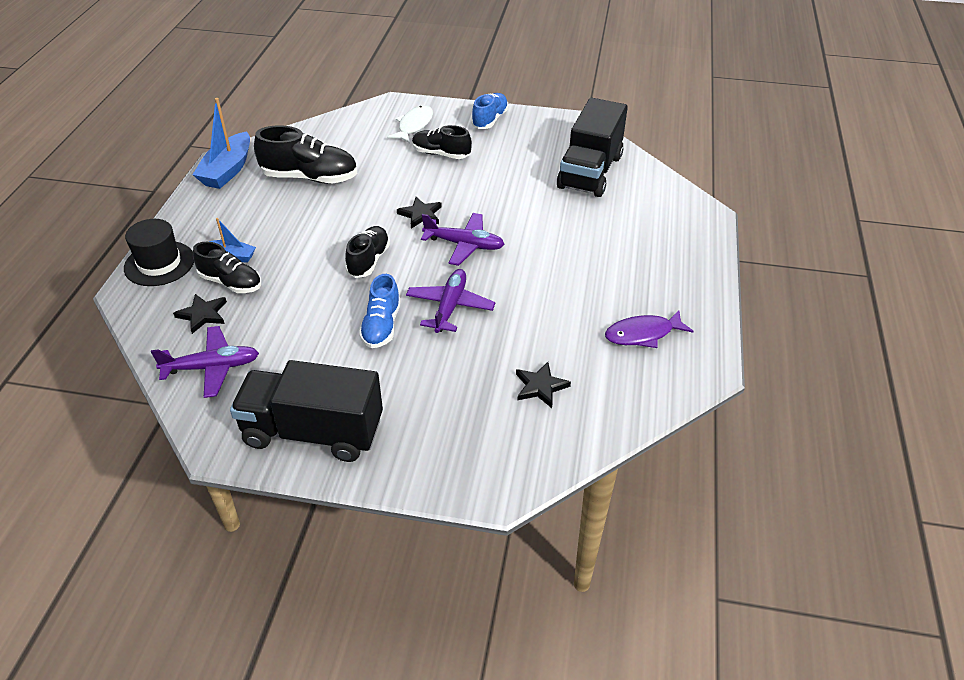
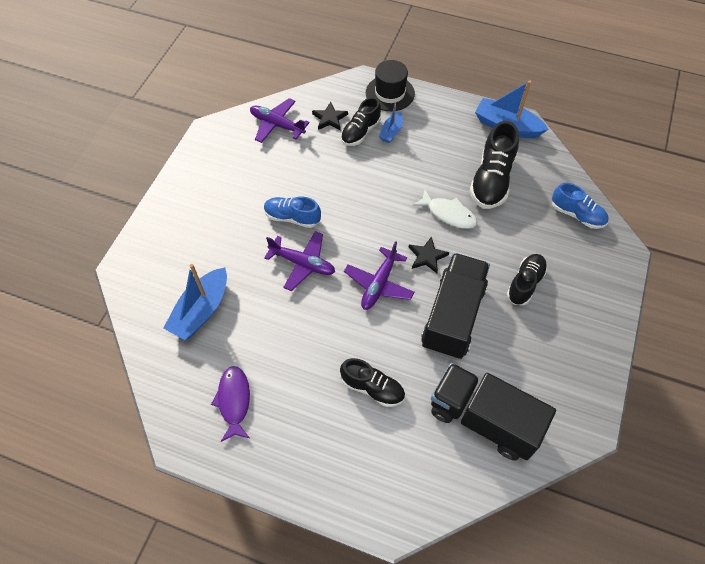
camera: 100 degrees right, 15 degrees up
(212, 367) = (277, 125): purple plane -> purple plane turned 120 degrees clockwise
(313, 432) = (205, 175): black truck -> black truck (453, 316)
(369, 260) = (370, 215): black shoe -> black shoe (372, 388)
(414, 125) = (579, 266): white fish -> white fish (448, 214)
(490, 120) = (591, 338): blue shoe -> blue shoe (577, 215)
(540, 386) = (201, 311): black star -> blue boat

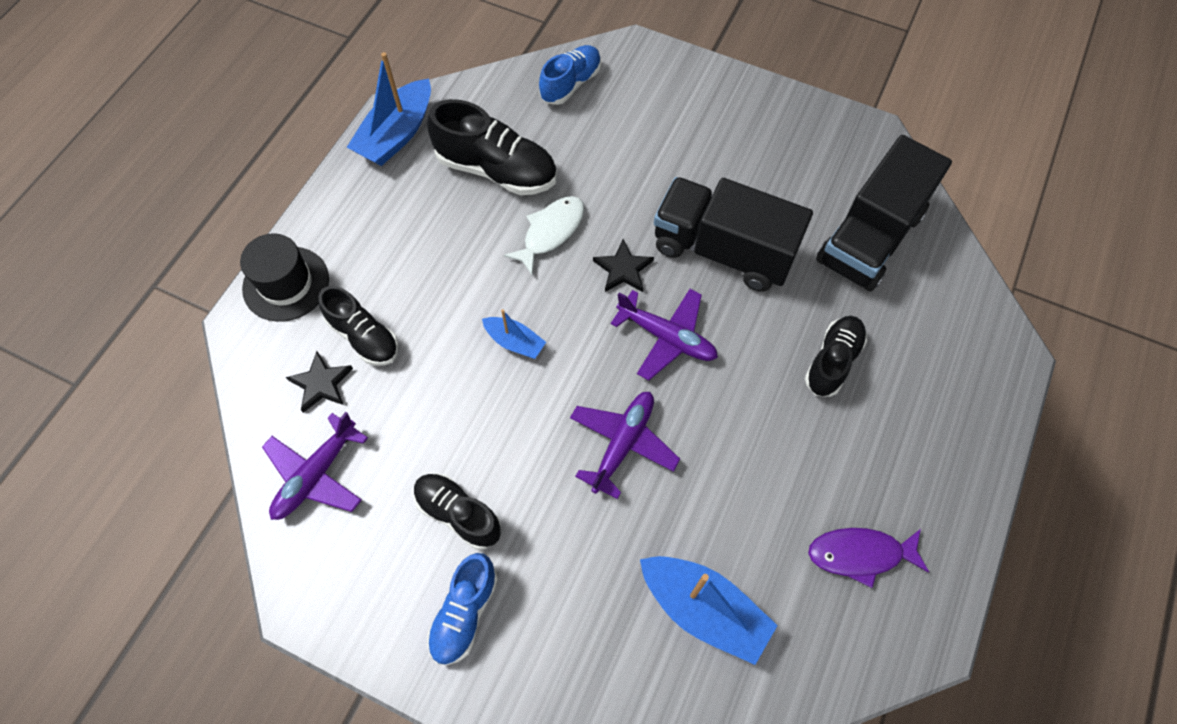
camera: 85 degrees left, 5 degrees up
(292, 217) = (530, 456): blue shoe -> blue shoe (464, 613)
(391, 132) = (374, 291): blue boat -> blue boat (514, 342)
(525, 284) = (675, 161): black shoe -> black shoe (458, 514)

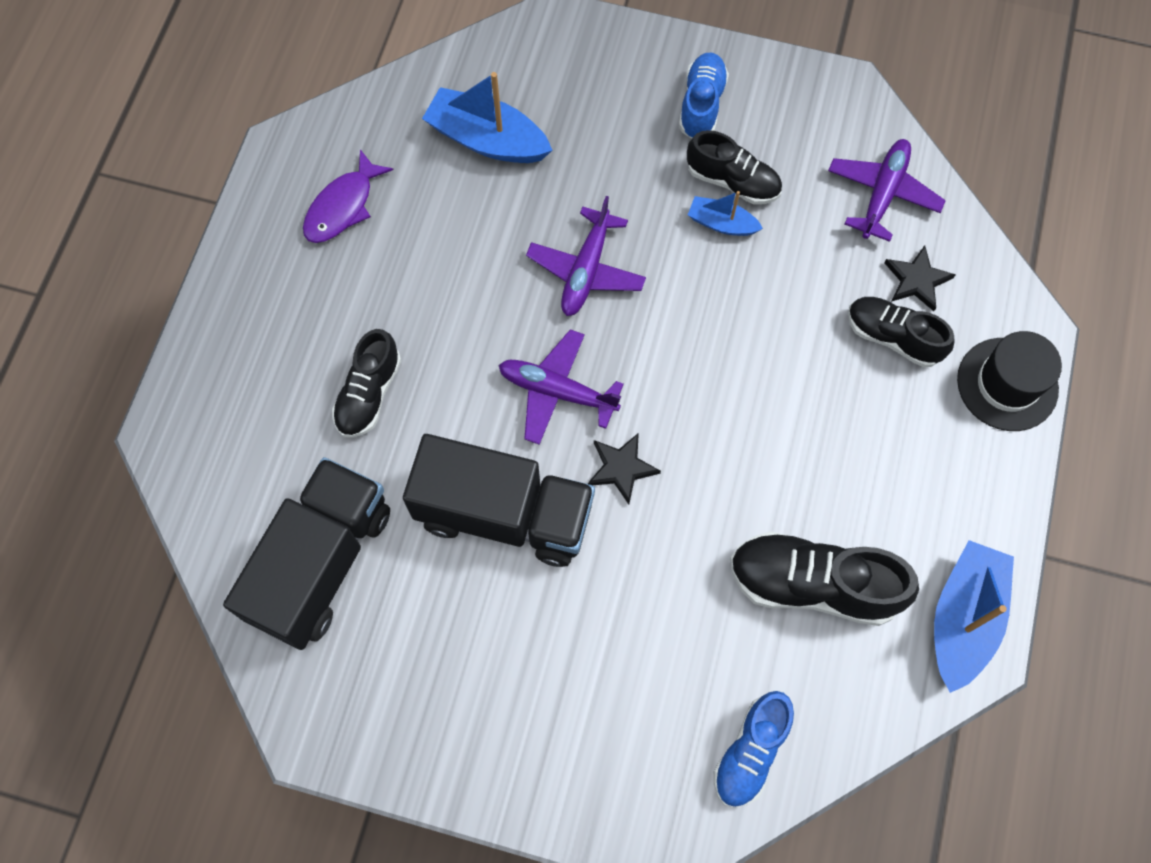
camera: 170 degrees right, 5 degrees up
(514, 342) = (725, 358): blue boat -> blue boat (721, 223)
(550, 232) = (720, 503): white fish -> none
(860, 554) = (343, 206): purple fish -> purple fish turned 135 degrees clockwise

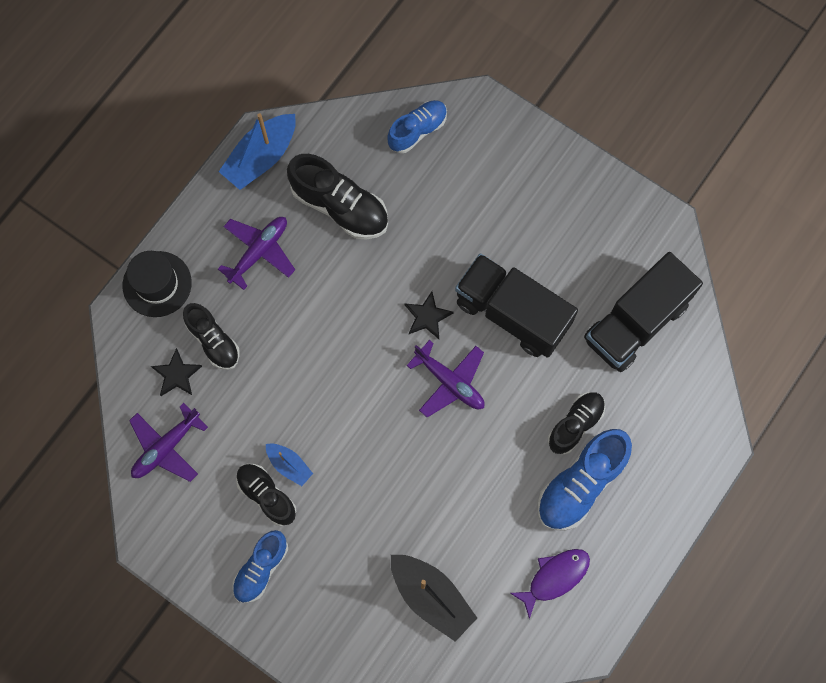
camera: 160 degrees left, 5 degrees up
(341, 323) = (580, 484): none -> blue shoe
(487, 139) = (431, 597): blue boat -> black boat
(586, 270) = (398, 463): purple plane -> purple plane (259, 252)

